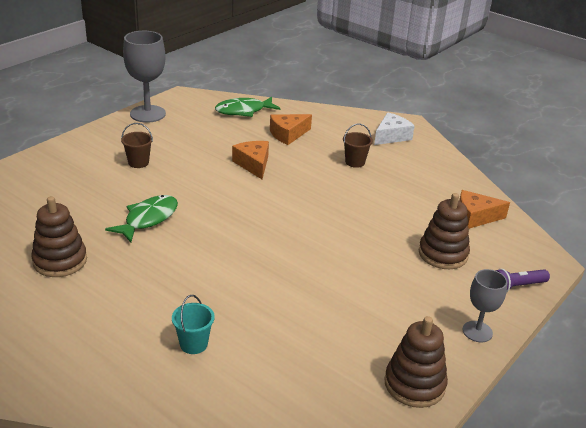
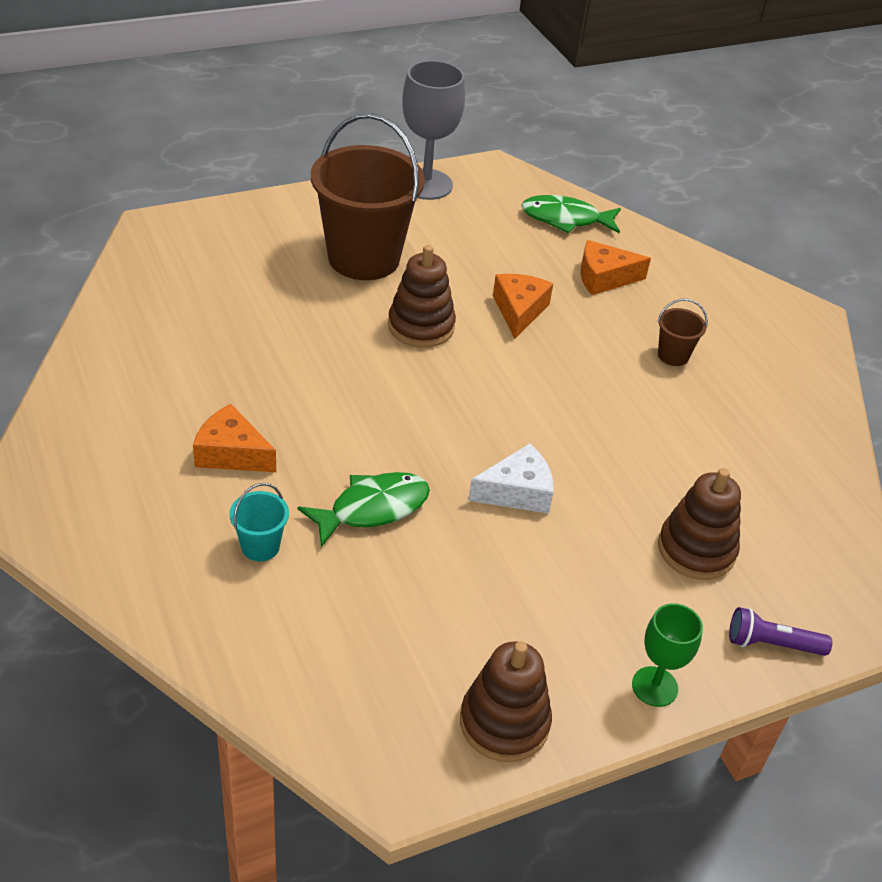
camera: 25 degrees right, 10 degrees up
(60, 261) = (177, 370): brown stacking toy -> brown stacking toy (421, 326)
(138, 162) = (364, 258): brown bucket -> brown bucket, size x2.43
(148, 219) = (321, 348): green fish -> green fish (372, 508)
(391, 136) = (764, 330): white cheese -> white cheese (517, 492)
(475, 217) = (795, 509): orange cheese -> orange cheese (231, 453)
(477, 331) = (654, 686): grey goblet -> green goblet

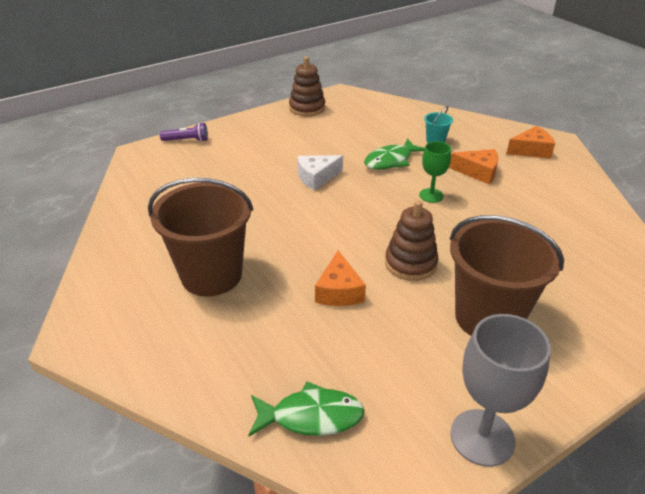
camera: 175 degrees right, 5 degrees down
(604, 278) = (267, 341): orange cheese -> orange cheese (531, 150)
(654, 686) = (244, 123): green goblet -> green goblet (431, 195)
(673, 355) = (211, 275): brown bucket -> brown bucket, size x2.43
(696, 550) = (217, 167): brown stacking toy -> none

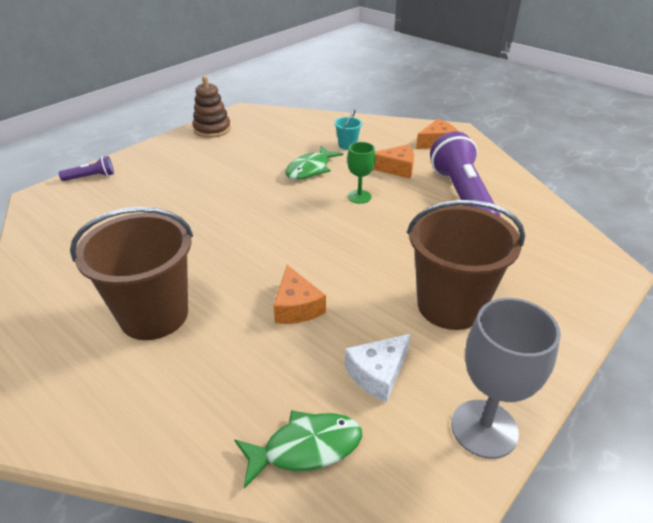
camera: 15 degrees left, 0 degrees up
(316, 177) = (241, 196): white cheese -> white cheese (378, 373)
(410, 263) = (360, 266): brown stacking toy -> none
(539, 211) = (462, 196): none -> purple flashlight

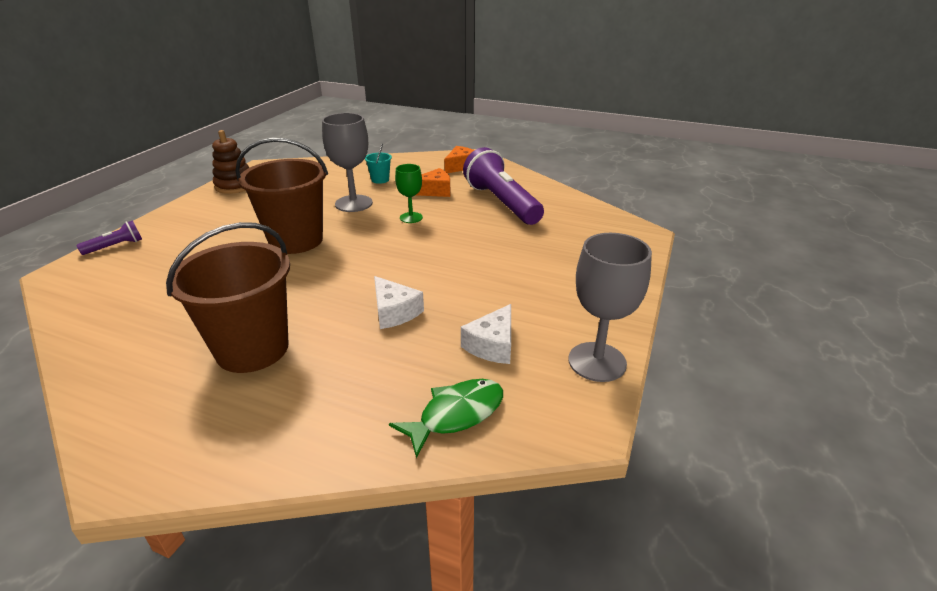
camera: 20 degrees left, 5 degrees down
(296, 306) = (394, 312): orange cheese -> white cheese
(310, 169) = (353, 203): green fish -> grey goblet
(450, 306) = (529, 283): brown bucket -> brown bucket (296, 240)

